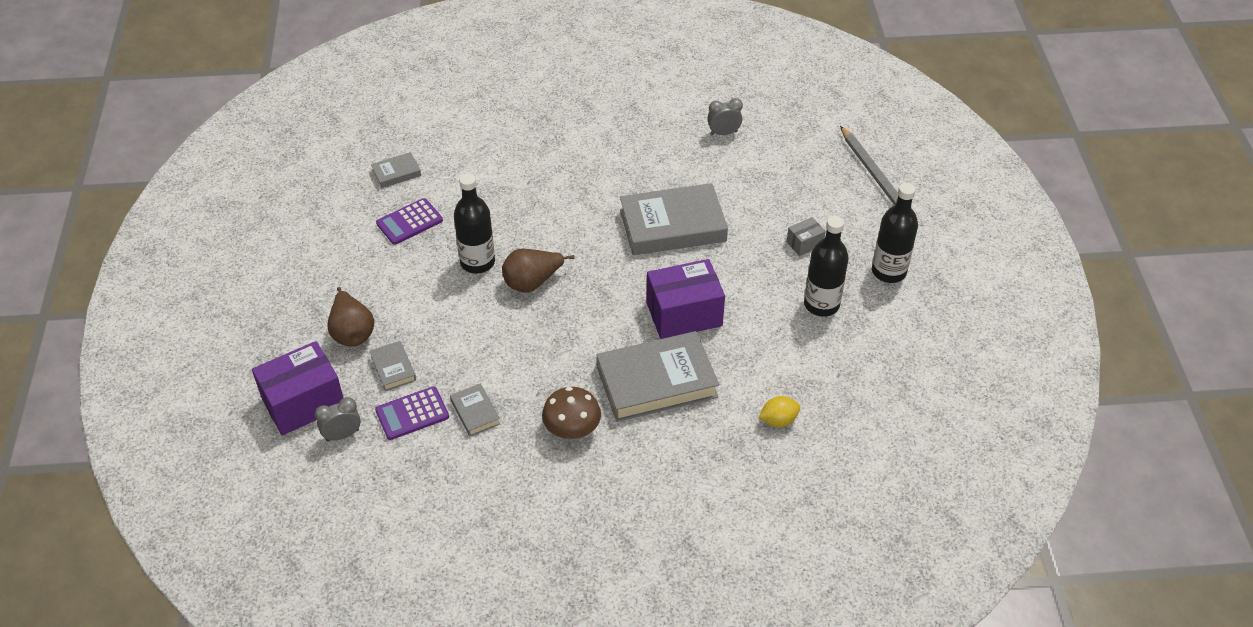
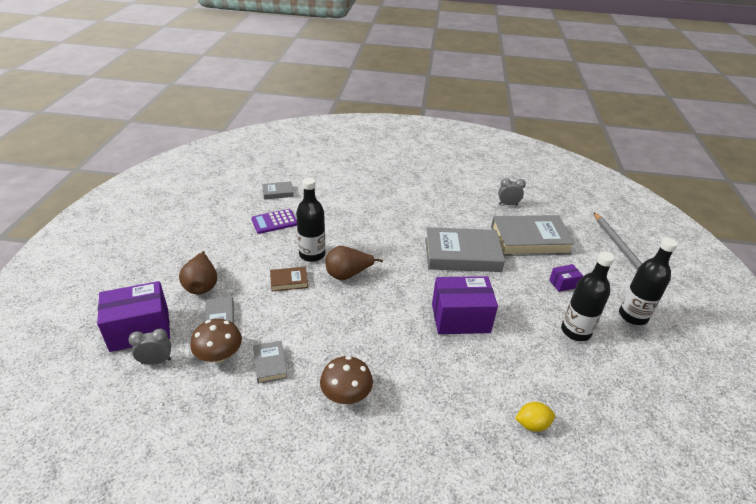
camera: 10 degrees right, 10 degrees down
(412, 414) = (219, 355): purple calculator -> brown mushroom
(460, 306) = (289, 281): none -> brown book
(656, 382) = (428, 368): grey book -> grey book (529, 240)
(804, 243) = (563, 284): grey box -> purple box

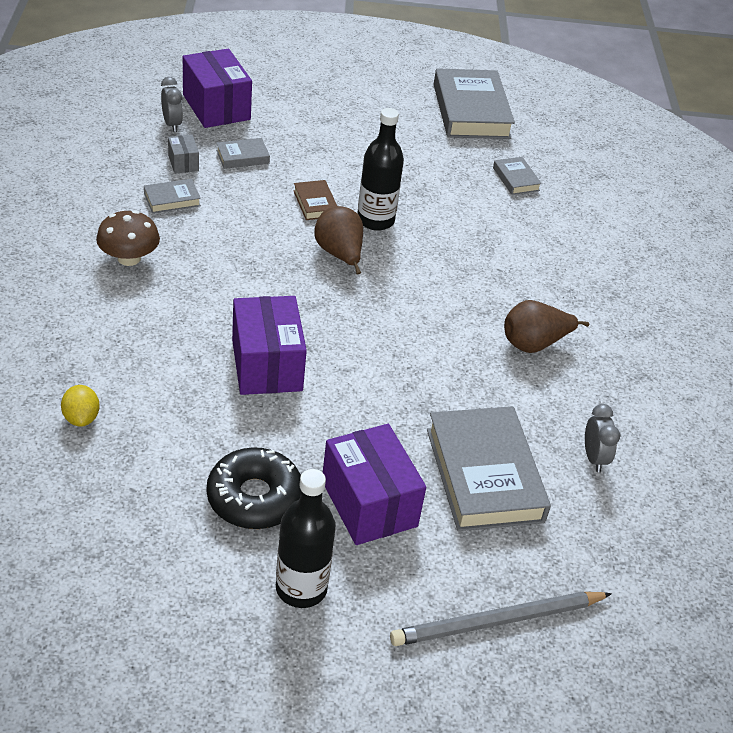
camera: 80 degrees right, 5 degrees up
(202, 285) = (294, 137): brown pear -> brown pear (534, 344)
(219, 355) = (183, 163): brown mushroom -> grey box
(274, 222) = (440, 182): purple calculator -> none
(462, 255) = (416, 378): grey book -> grey book (471, 111)
(563, 284) = (369, 503): purple box -> purple box, size x2.11
(575, 331) = (254, 498): black bottle -> black donut

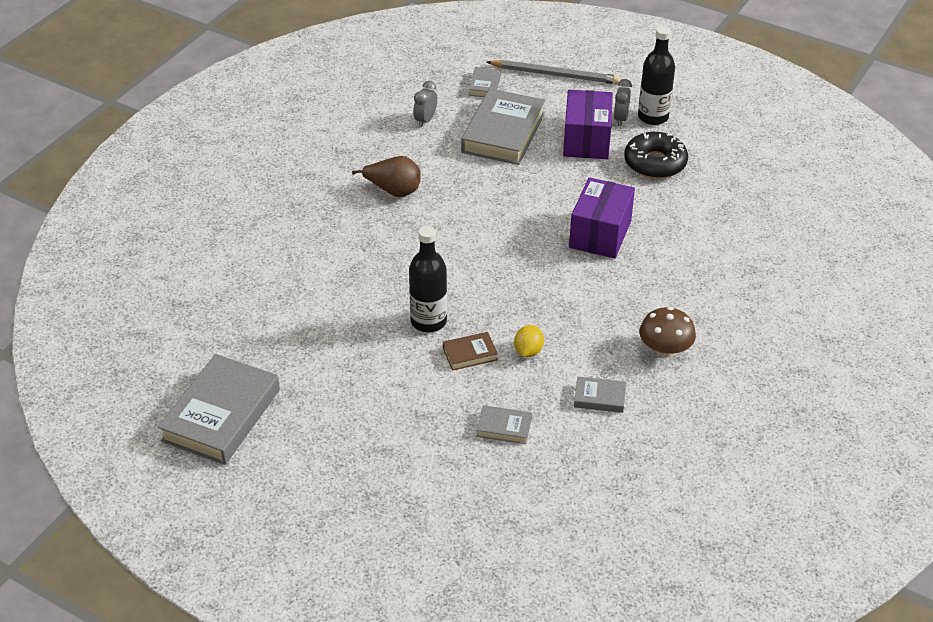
camera: 145 degrees left, 0 degrees up
(81, 418) = (747, 238): yellow lemon -> yellow lemon (528, 351)
(172, 124) = (553, 493): grey clock -> grey clock (620, 119)
(183, 163) = (567, 437): grey box -> none
(216, 107) = (491, 504): purple box -> none
(315, 203) = (470, 354): brown book -> brown book turned 60 degrees clockwise
(339, 255) = (484, 300): brown pear -> none
(516, 179) = (261, 323): grey book -> grey book (484, 85)

